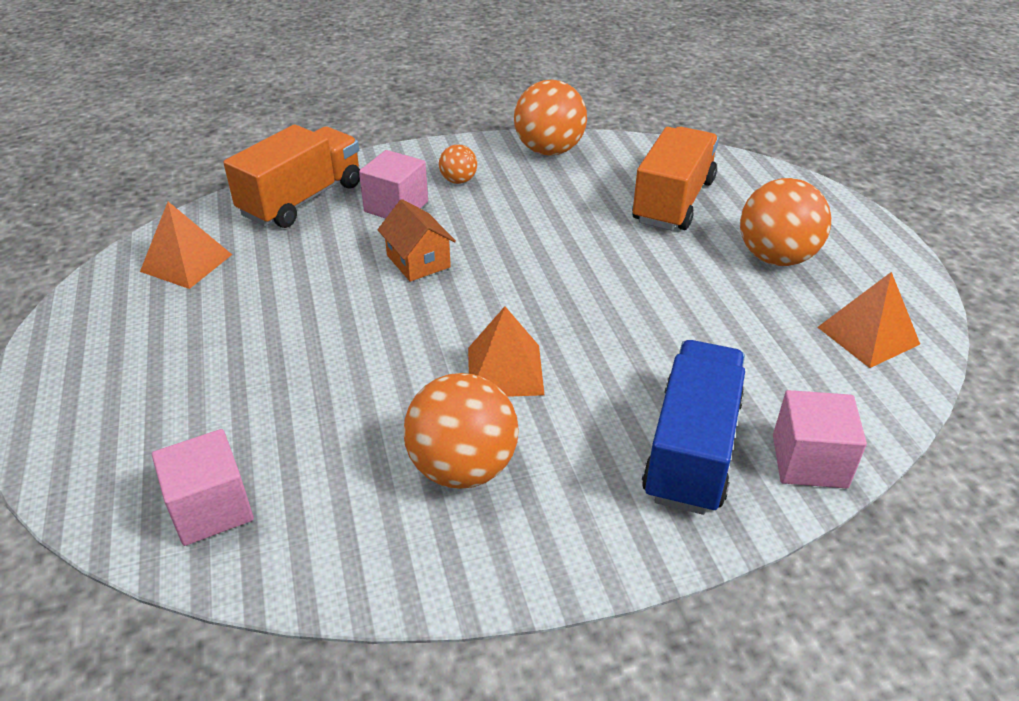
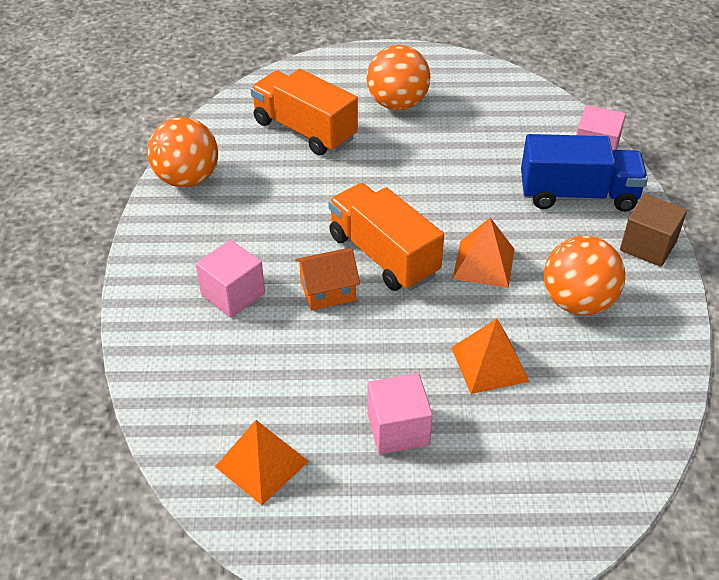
camera: 75 degrees left, 5 degrees up
(211, 508) = (598, 446): pink cube -> pink cube (398, 429)
(302, 199) = (185, 363): orange truck -> orange truck (383, 255)
(458, 181) = (208, 245): orange ball -> none
(613, 543) = (648, 246): none -> brown cube
(691, 449) = (577, 195): blue truck -> blue truck turned 150 degrees clockwise
(868, 335) = (491, 94): orange pyramid -> orange pyramid (489, 364)

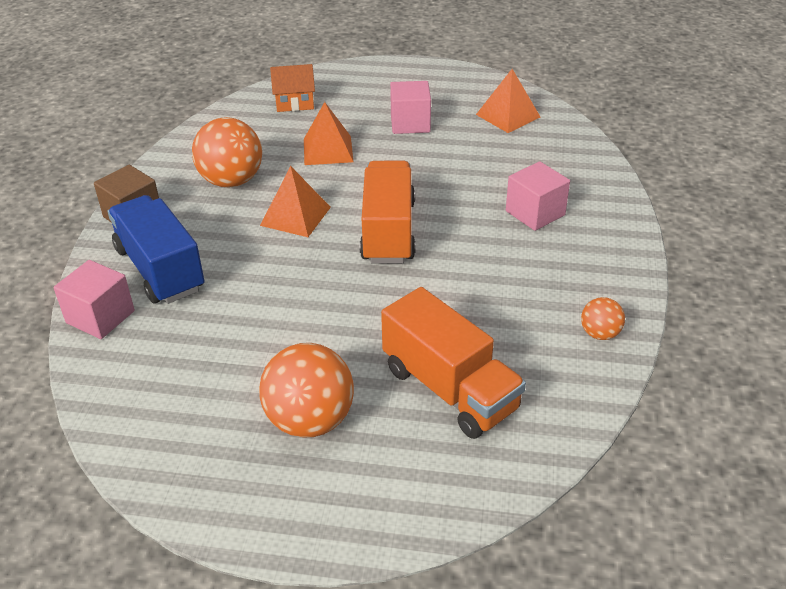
camera: 170 degrees left, 5 degrees down
(187, 179) = (599, 334): orange ball -> orange ball, size x0.51
(328, 291) = (447, 208): orange house -> orange house (294, 102)
(383, 255) = (388, 231): orange truck -> orange truck turned 150 degrees counterclockwise
(577, 195) = (160, 269): blue truck -> blue truck turned 45 degrees clockwise

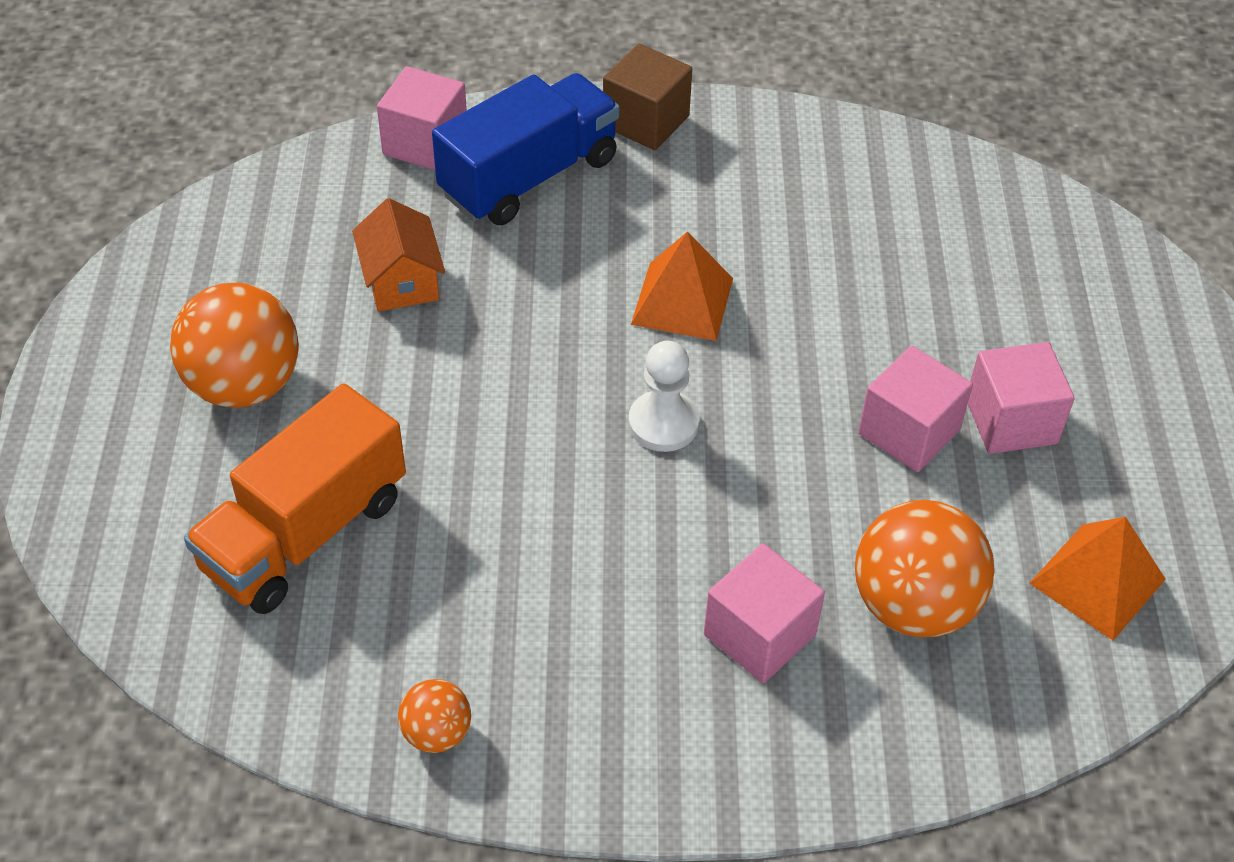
camera: 80 degrees right, 10 degrees up
(231, 181) = (759, 209): orange ball -> orange ball (913, 605)
(294, 102) = (1027, 245): orange house -> orange house (401, 281)
(328, 150) = (883, 313): orange pyramid -> none
(388, 231) = (663, 423): orange truck -> white pawn
(411, 153) = (909, 432): none -> pink cube

